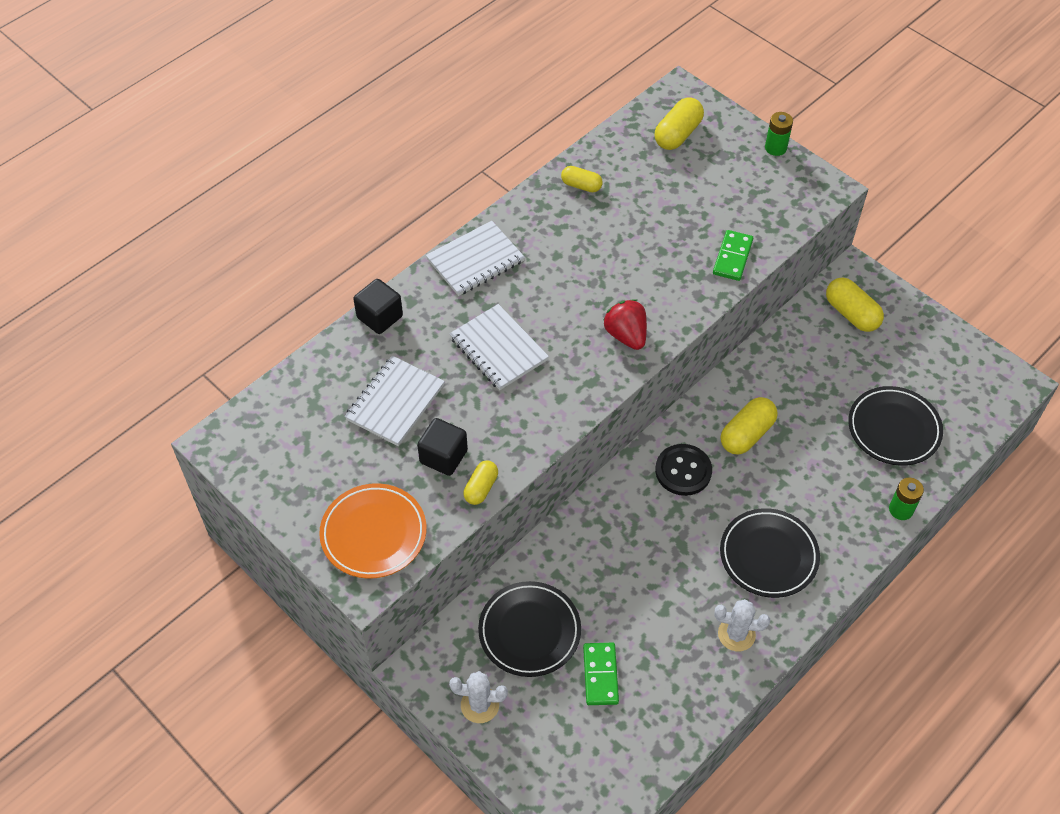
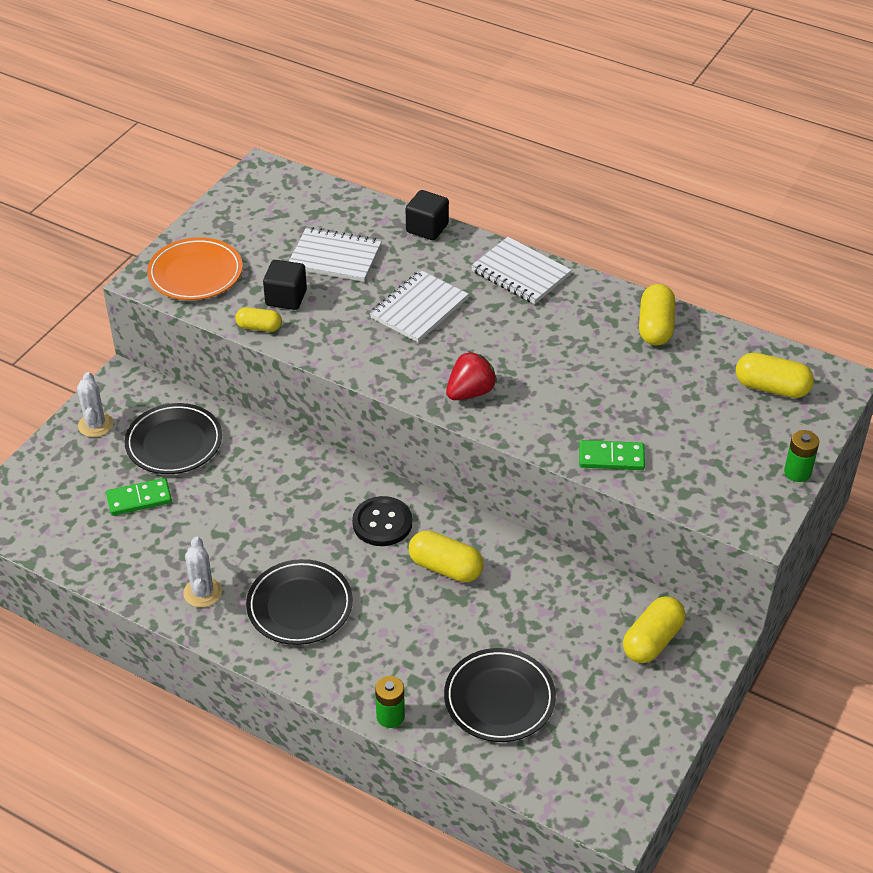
camera: 75 degrees right, 10 degrees down
(581, 185) = (655, 327): yellow capsule -> yellow capsule, size x1.59

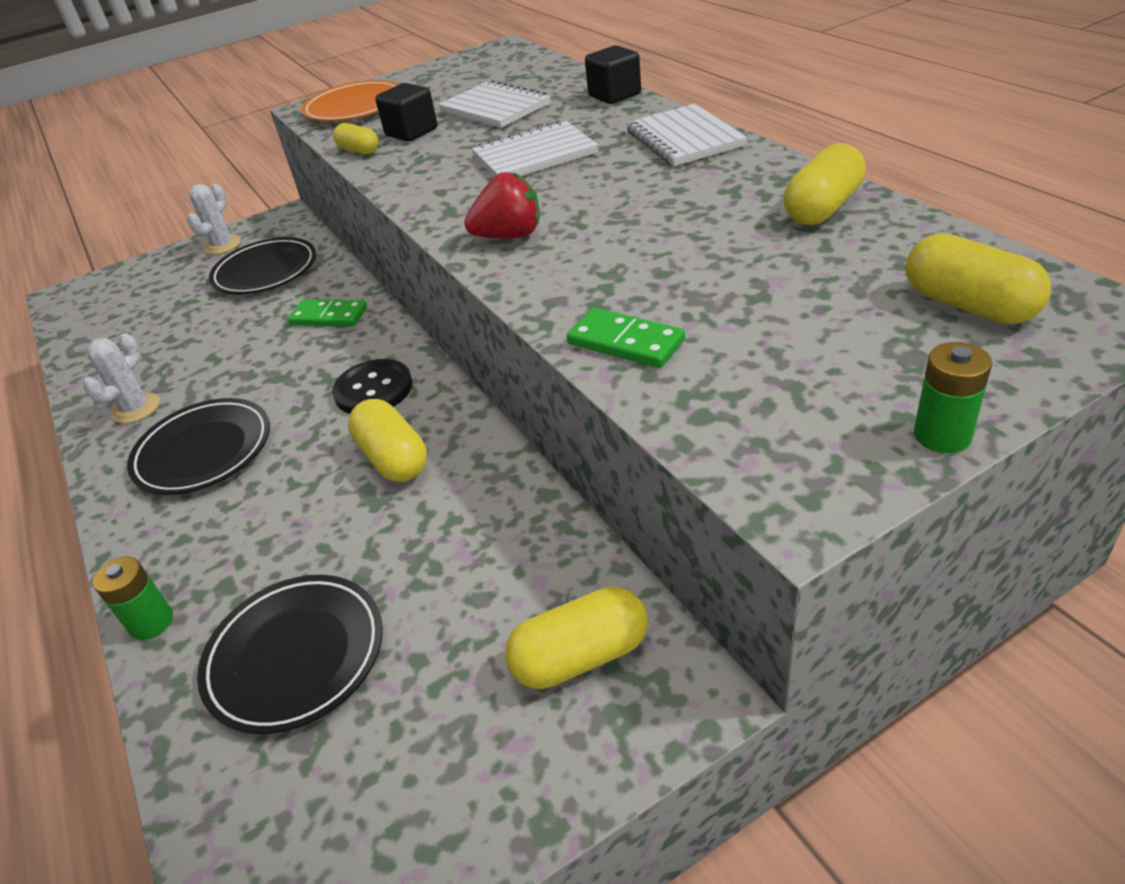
camera: 35 degrees right, 5 degrees down
(139, 499) = (185, 310): green domino -> green domino (329, 316)

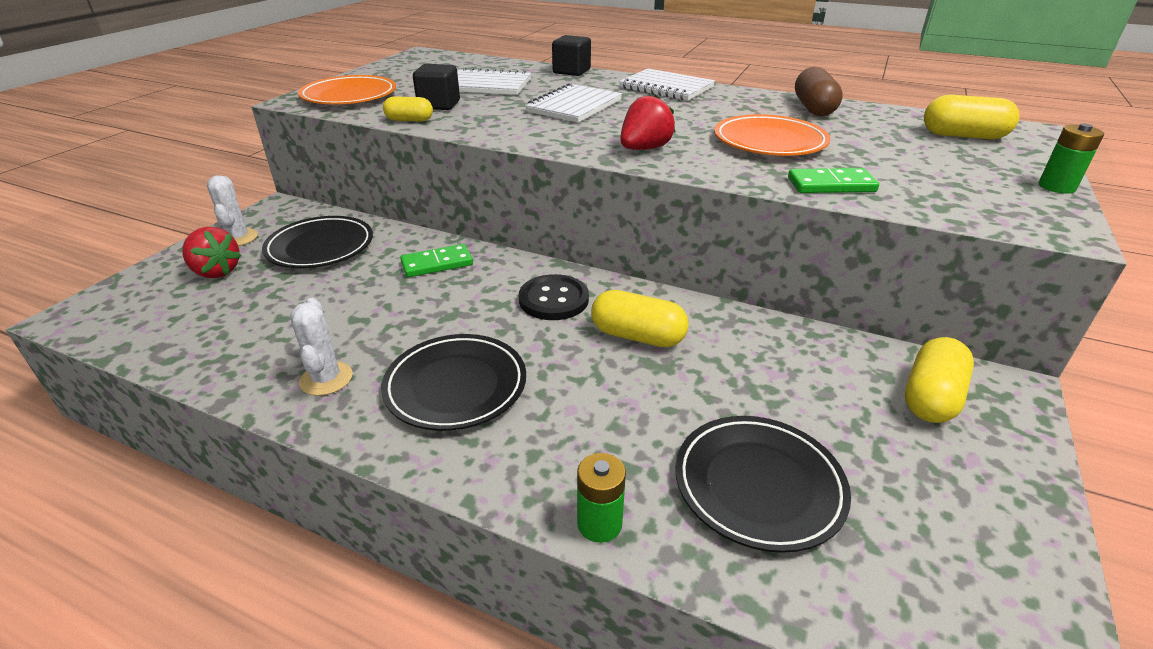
camera: 40 degrees left, 5 degrees down
(176, 278) = (216, 272): none -> red strawberry
(665, 256) = (769, 142): none -> orange plate
(822, 208) = (813, 108): yellow capsule -> brown capsule

